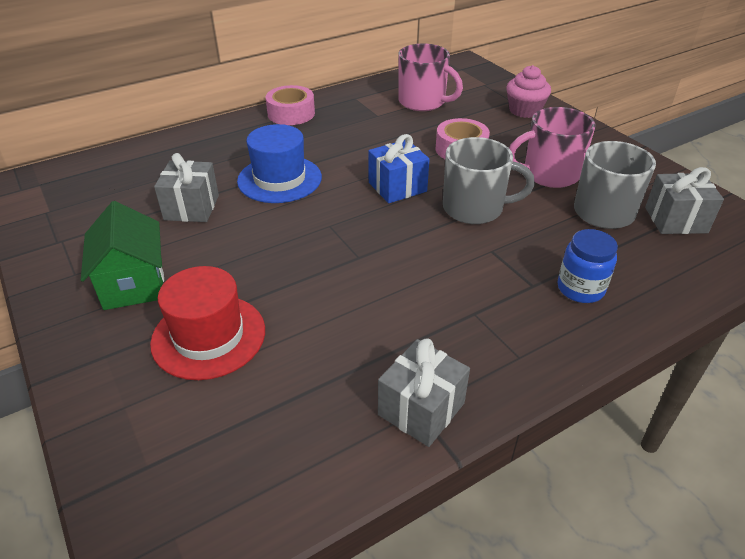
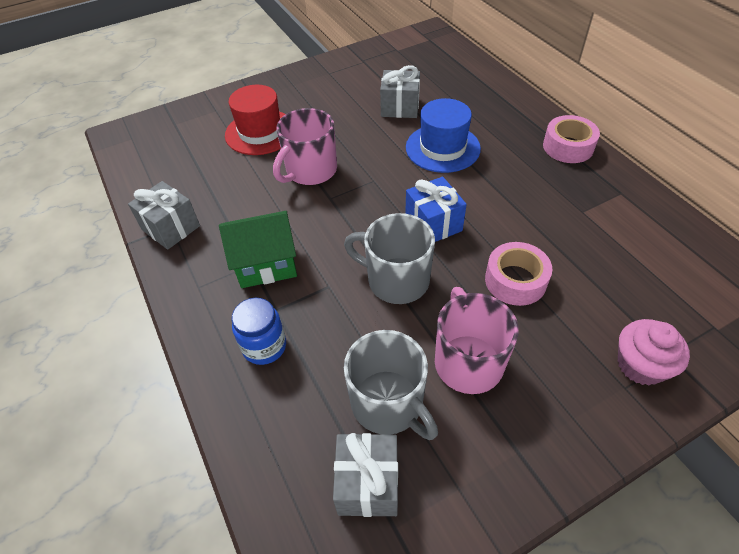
camera: 95 degrees right, 10 degrees up
(133, 283) = (316, 96): green house -> green house (266, 264)
(423, 102) = (630, 253): pink mug -> pink mug (310, 171)
(474, 208) = (396, 280): grey mug -> grey mug turned 105 degrees clockwise

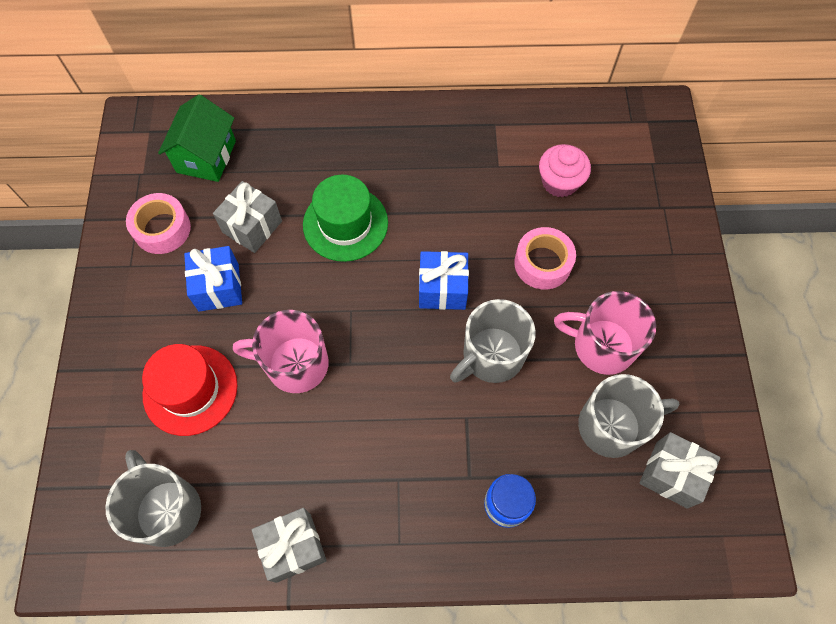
camera: 65 degrees left, 15 degrees up
(172, 158) = (167, 509): none -> grey mug
(266, 264) = (406, 464): green house -> green house (206, 156)
(310, 171) = (295, 364): pink mug -> pink mug turned 120 degrees clockwise
(342, 112) = (218, 287): none -> blue gift
(442, 148) = (345, 224): blue hat -> green hat
(568, 147) = (414, 123): pink tape -> pink tape (162, 229)
(640, 365) = (660, 231): pink cupcake -> pink cupcake (559, 182)

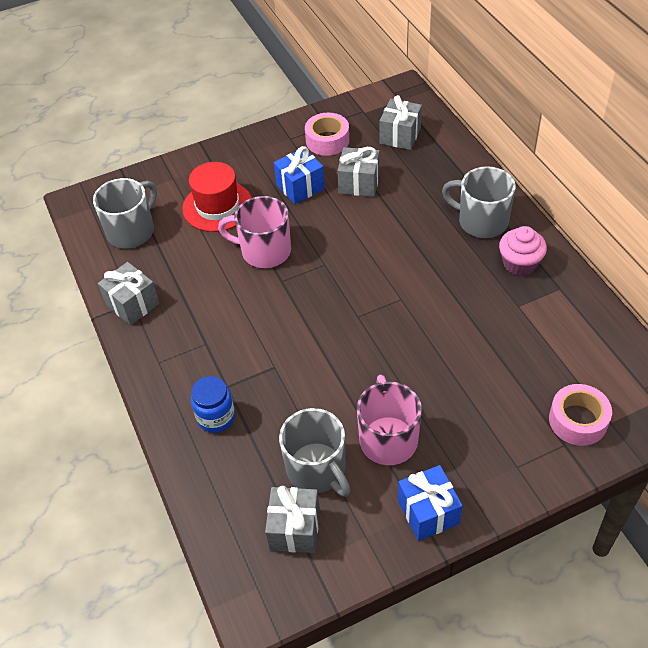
camera: 70 degrees right, 15 degrees down
(206, 156) = (400, 136): green house -> grey gift
(295, 364) = (264, 251): pink mug -> pink mug turned 60 degrees counterclockwise
(345, 224) = (395, 232): green hat -> none
(442, 289) = (375, 312): blue gift -> blue gift (428, 512)
(491, 356) = (335, 364): grey mug -> grey mug (481, 221)
(542, 263) = (442, 370): pink tape -> pink tape (578, 420)
(559, 182) = (533, 354): pink cupcake -> pink cupcake (519, 263)

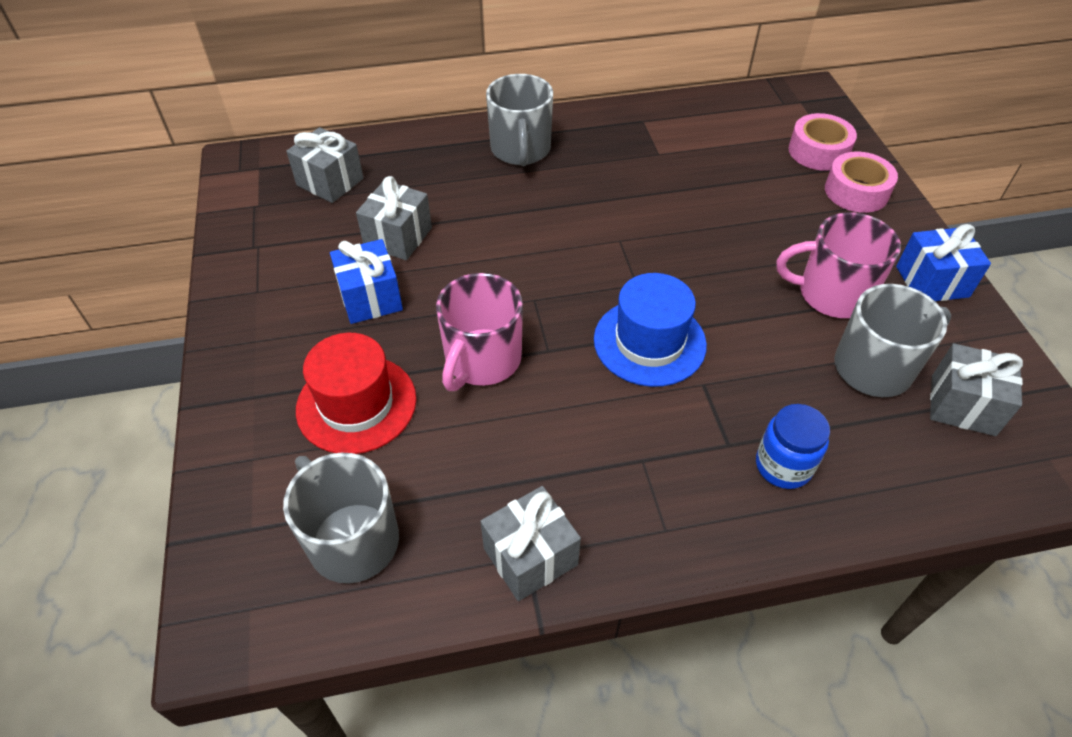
camera: 80 degrees left, 0 degrees up
(303, 332) = (649, 342): none -> blue hat
(327, 140) = (290, 252): pink tape -> pink tape (856, 191)
(481, 221) = (520, 150): grey mug -> grey mug turned 45 degrees counterclockwise
(519, 263) = (597, 138): pink cupcake -> none

